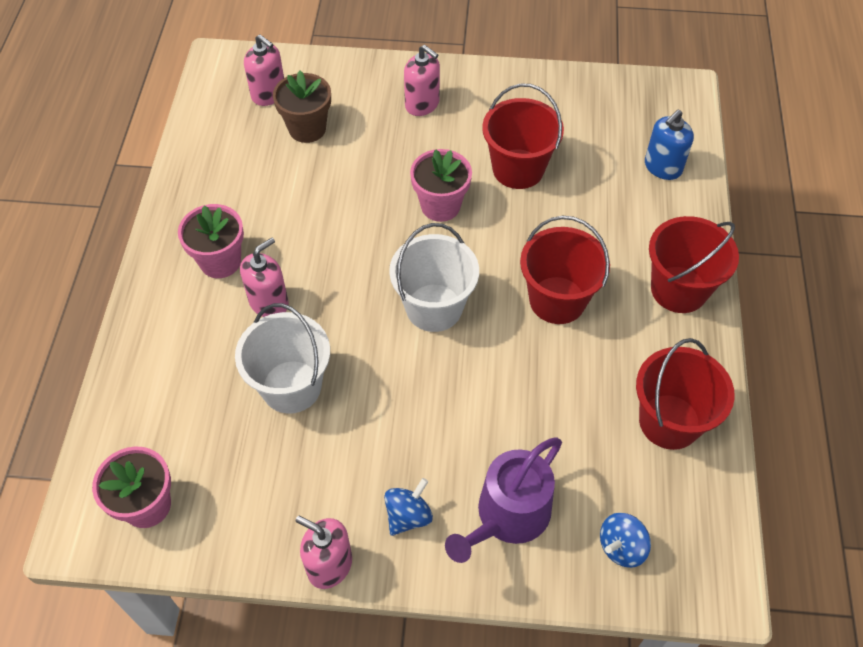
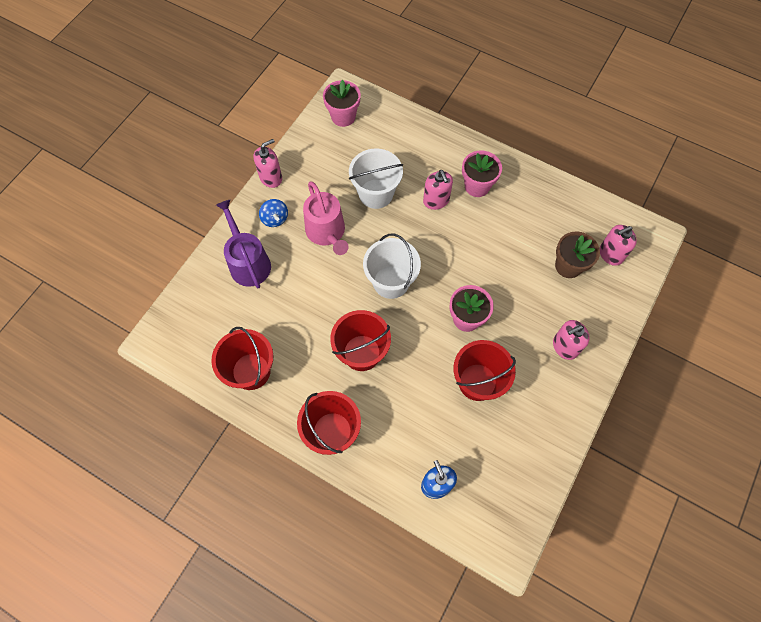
camera: 115 degrees right, 10 degrees up
(395, 425) = (327, 232): none -> pink watering can
(621, 547) = (201, 307): blue spinning top -> none

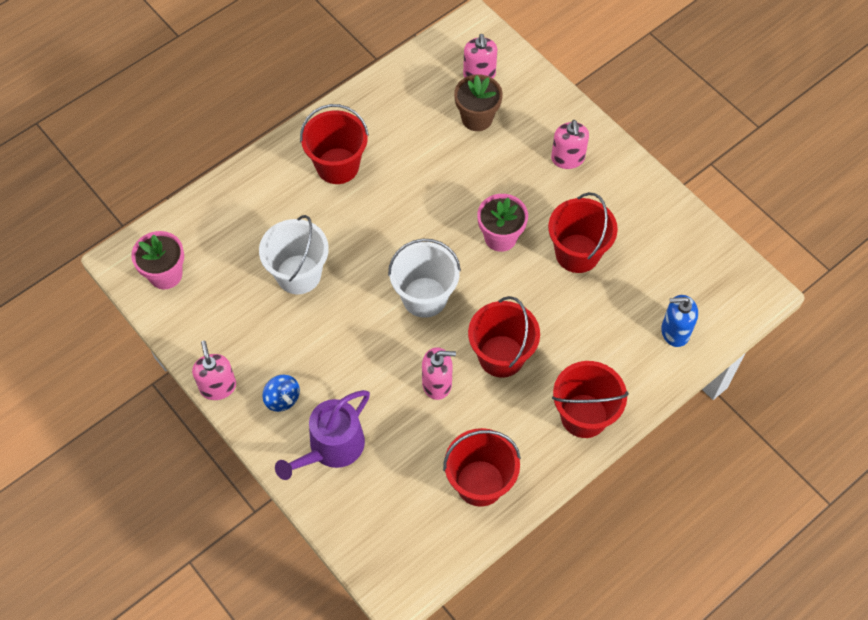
camera: 70 degrees left, 5 degrees down
(248, 262) = (331, 447): purple watering can -> purple watering can turned 45 degrees counterclockwise
(275, 219) = (282, 399): blue spinning top -> blue spinning top turned 60 degrees clockwise
(327, 232) = (328, 345): pink watering can -> none
(436, 200) = (338, 214): pink soap dispenser -> pink soap dispenser (437, 383)
(477, 186) = (337, 166): pink flower pot -> red bucket

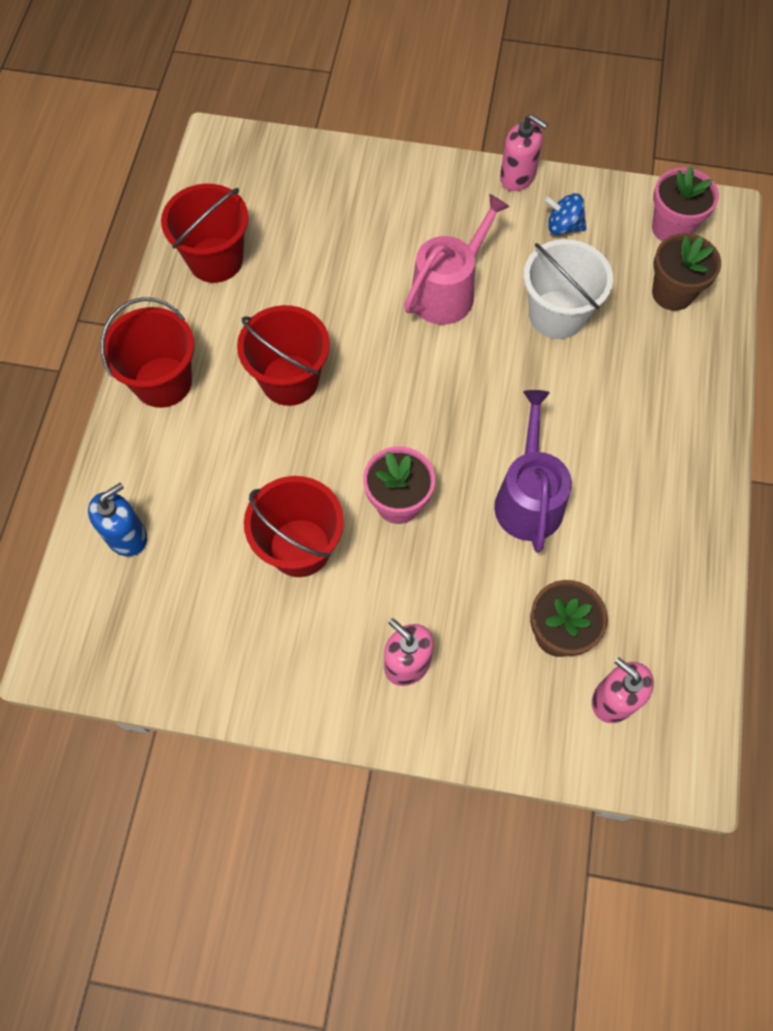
camera: 140 degrees right, 5 degrees up
(216, 235) = (672, 293): none -> brown flower pot
(282, 399) = (453, 205): blue spinning top -> blue spinning top (563, 226)
(331, 447) = (371, 199): purple watering can -> purple watering can (528, 498)
(337, 166) = (643, 451): red bucket -> none
(348, 340) = (448, 291): none -> pink watering can
(424, 297) = (416, 382): white bucket -> none
(437, 383) = (329, 312): pink soap dispenser -> none

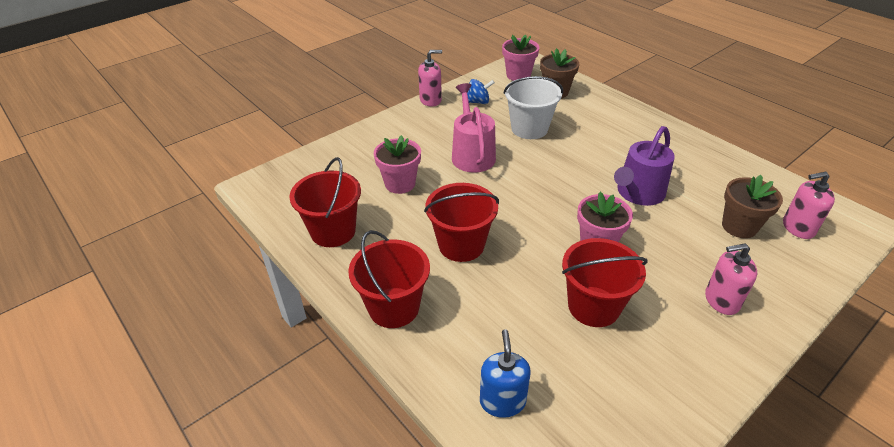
camera: 50 degrees left, 25 degrees down
(335, 261) = (400, 184): none -> pink flower pot
(528, 498) = (638, 193): purple watering can -> purple watering can turned 90 degrees counterclockwise
(563, 226) = (478, 102): blue spinning top -> blue spinning top turned 150 degrees counterclockwise

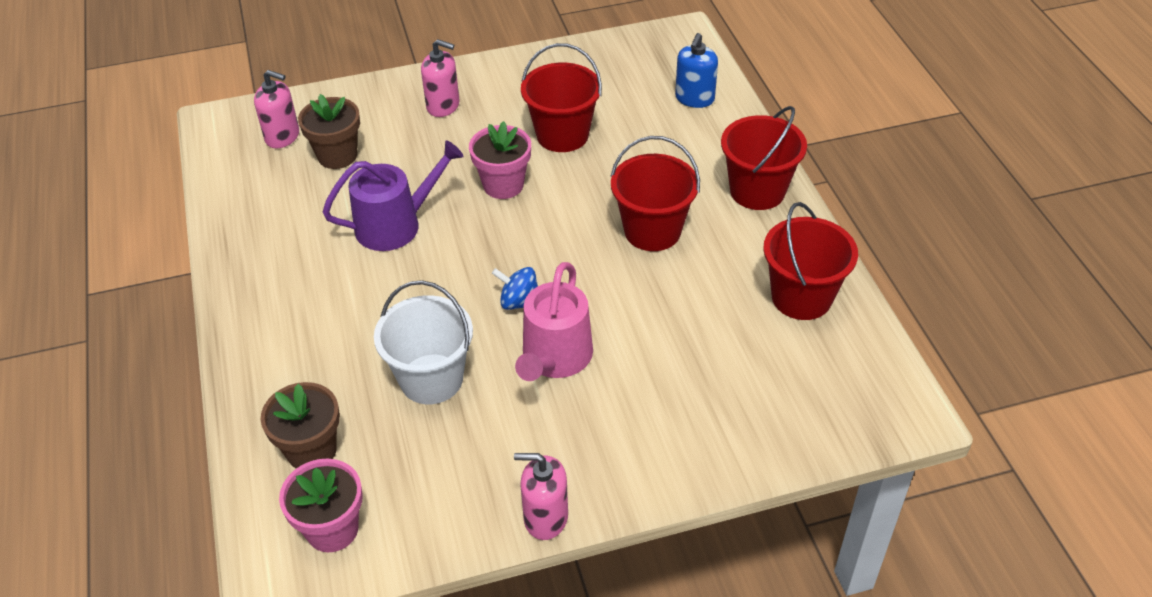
camera: 155 degrees left, 5 degrees up
(400, 184) = (686, 342): pink flower pot -> none
(478, 102) = (464, 477): blue spinning top -> blue spinning top (519, 302)

